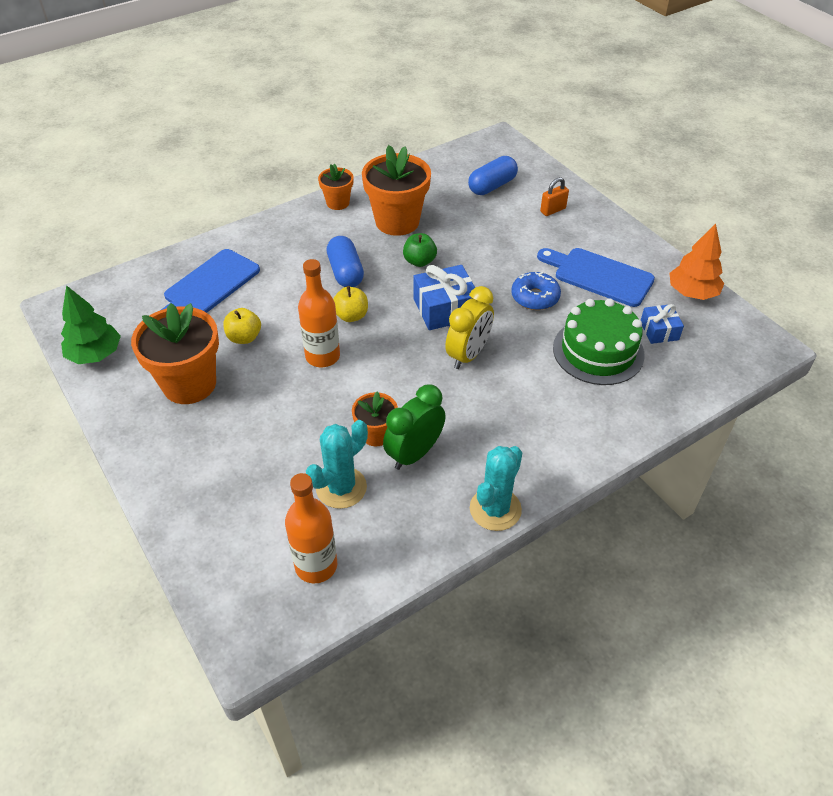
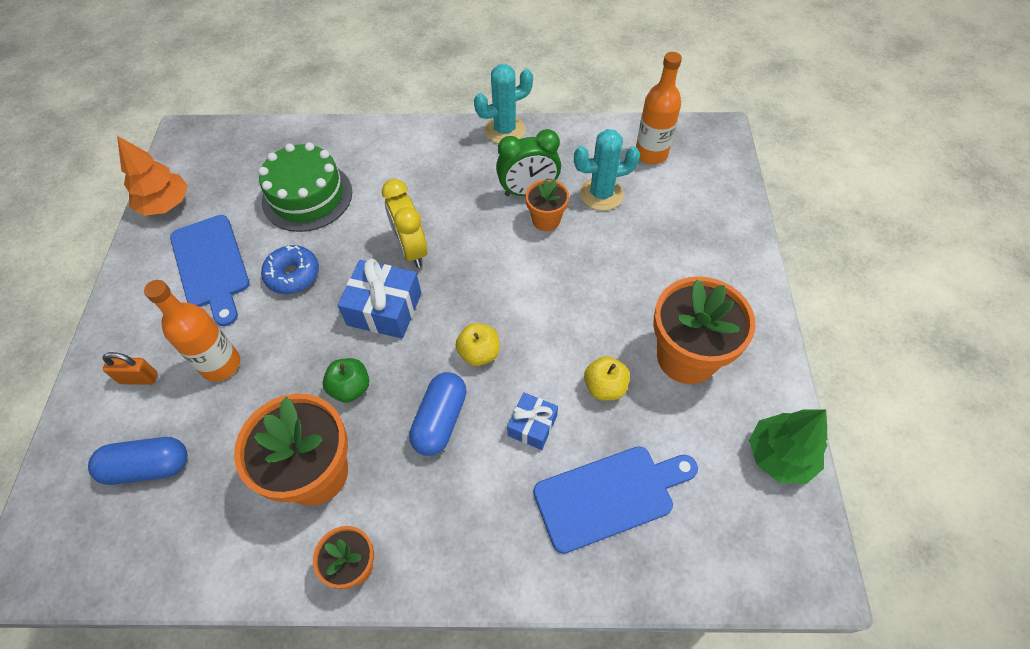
camera: 145 degrees left, 10 degrees up
(322, 356) = (540, 319): orange bottle -> orange bottle (221, 364)
(468, 355) = (411, 249): yellow clock -> yellow clock turned 90 degrees counterclockwise
(659, 331) = (240, 187): blue gift -> blue gift (532, 425)

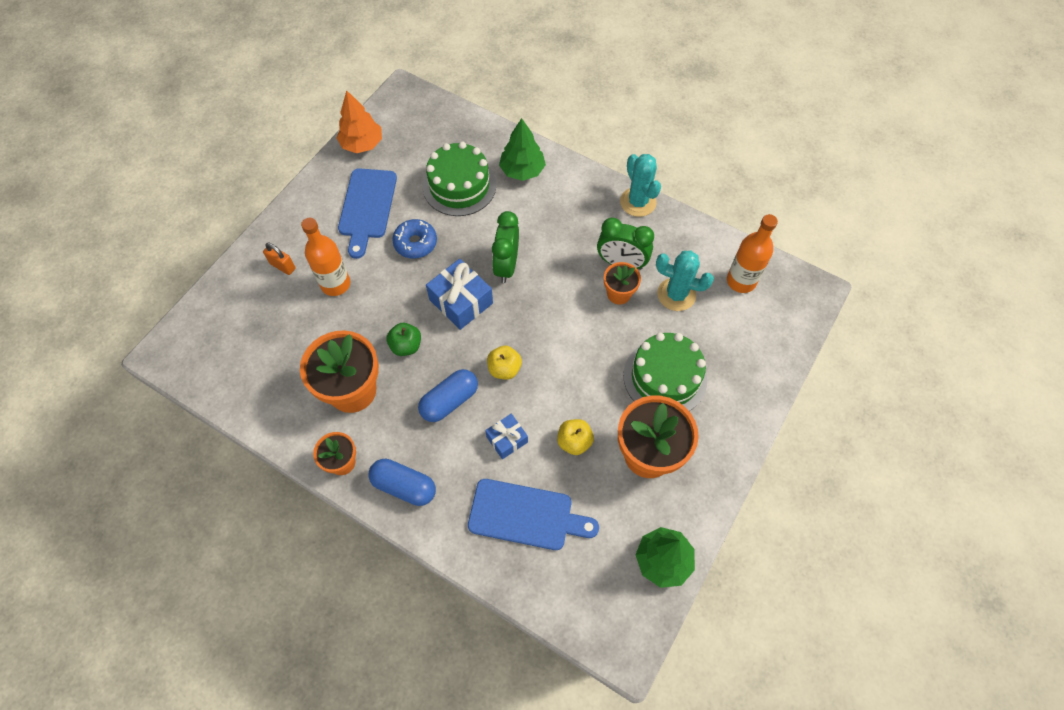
camera: 30 degrees right, 5 degrees up
(148, 467) = (259, 329): blue capsule -> blue capsule (404, 486)
(367, 153) = (522, 170): none -> green tree
(411, 249) = (506, 266): yellow clock -> green clock
(504, 130) = (638, 202): turquoise cactus -> turquoise cactus turned 60 degrees clockwise
(647, 274) = (665, 377): none -> green cake

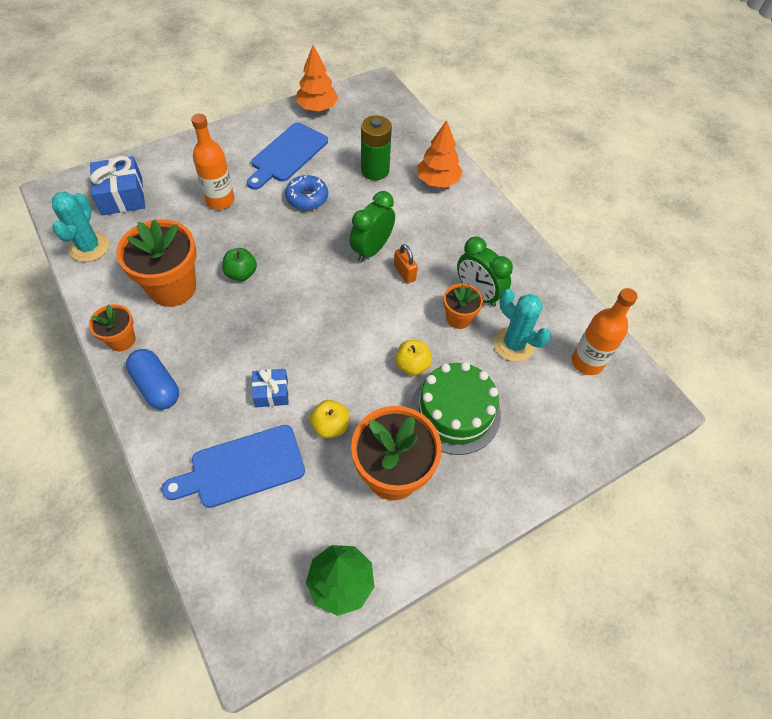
camera: 25 degrees right, 5 degrees down
(282, 266) = (189, 169): orange padlock -> orange padlock (404, 273)
(449, 401) = (245, 335): blue capsule -> none
(459, 186) = (375, 170): green cake -> green battery
(461, 301) = (312, 260): blue gift -> blue gift (122, 196)
(504, 369) = (311, 332): yellow apple -> yellow apple (412, 365)
(522, 170) = (437, 181): green tree -> orange tree
(526, 515) = (242, 468): blue cutting board -> blue cutting board turned 120 degrees clockwise
(638, 202) = (527, 250): turquoise cactus -> turquoise cactus (89, 247)

